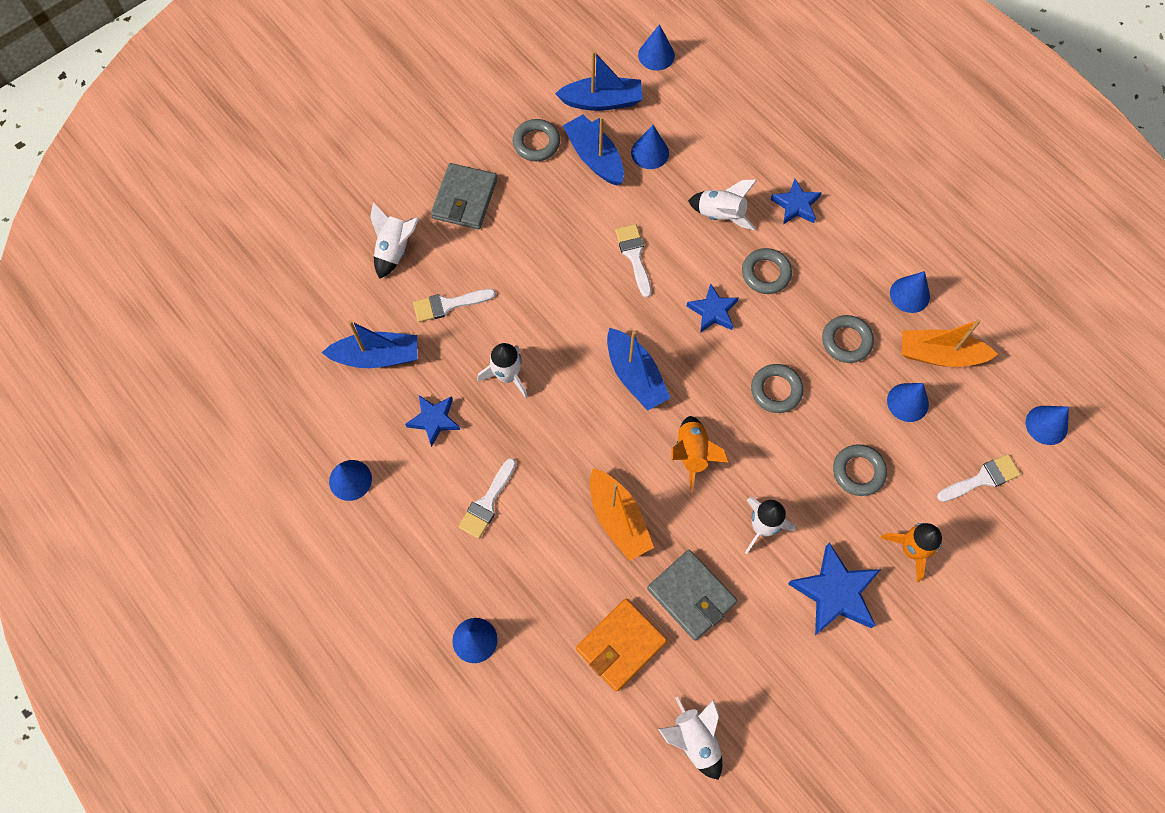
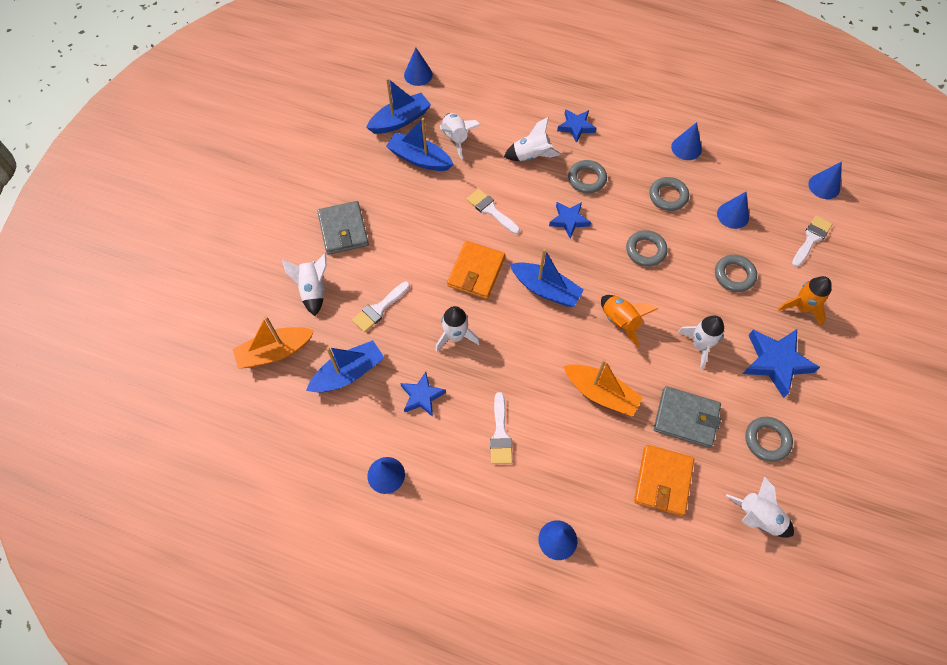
camera: 30 degrees left, 5 degrees down
(536, 143) = (371, 168): grey ring -> grey ring (767, 440)
(573, 317) = (476, 272): none -> orange wallet
(650, 153) = (456, 138): blue cone -> white rocket
(940, 355) = (731, 176): orange boat -> orange boat (275, 352)

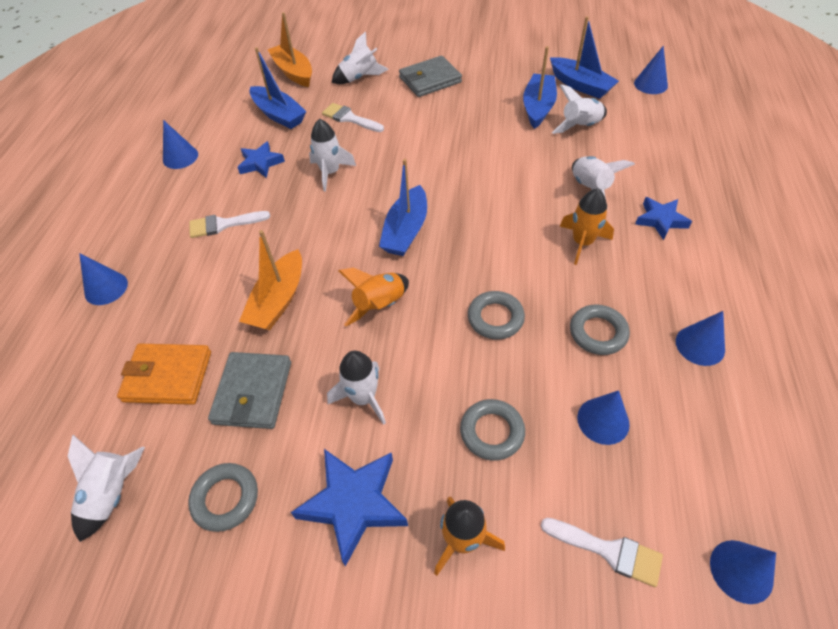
camera: 80 degrees right, 10 degrees down
(476, 272) = (411, 173): orange wallet -> none
(491, 210) = (496, 169): white brush -> none
(569, 220) = (510, 236): blue star -> none
(586, 179) = (582, 243): grey ring -> orange rocket

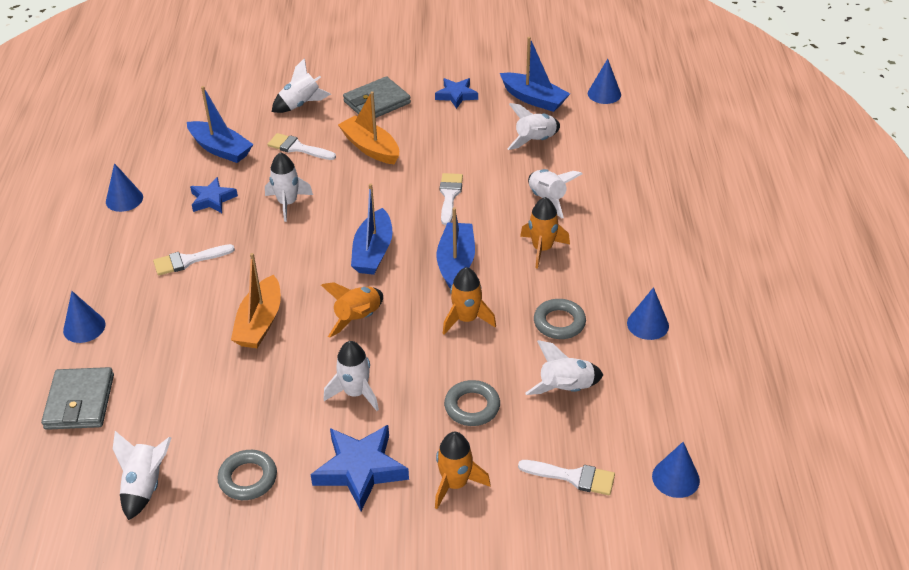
camera: 10 degrees left, 10 degrees down
(168, 376) = (169, 394): orange wallet -> none
(253, 392) = (253, 399): grey wallet -> grey wallet (79, 402)
(293, 72) = (226, 103): orange boat -> orange boat (370, 148)
(490, 176) = (449, 195): none -> white brush
(495, 318) = (467, 319): grey ring -> orange rocket
(538, 107) = (492, 124): blue boat -> blue boat (456, 263)
(603, 420) = (566, 389): blue cone -> white rocket
(660, 220) = (614, 223): blue star -> blue star (456, 95)

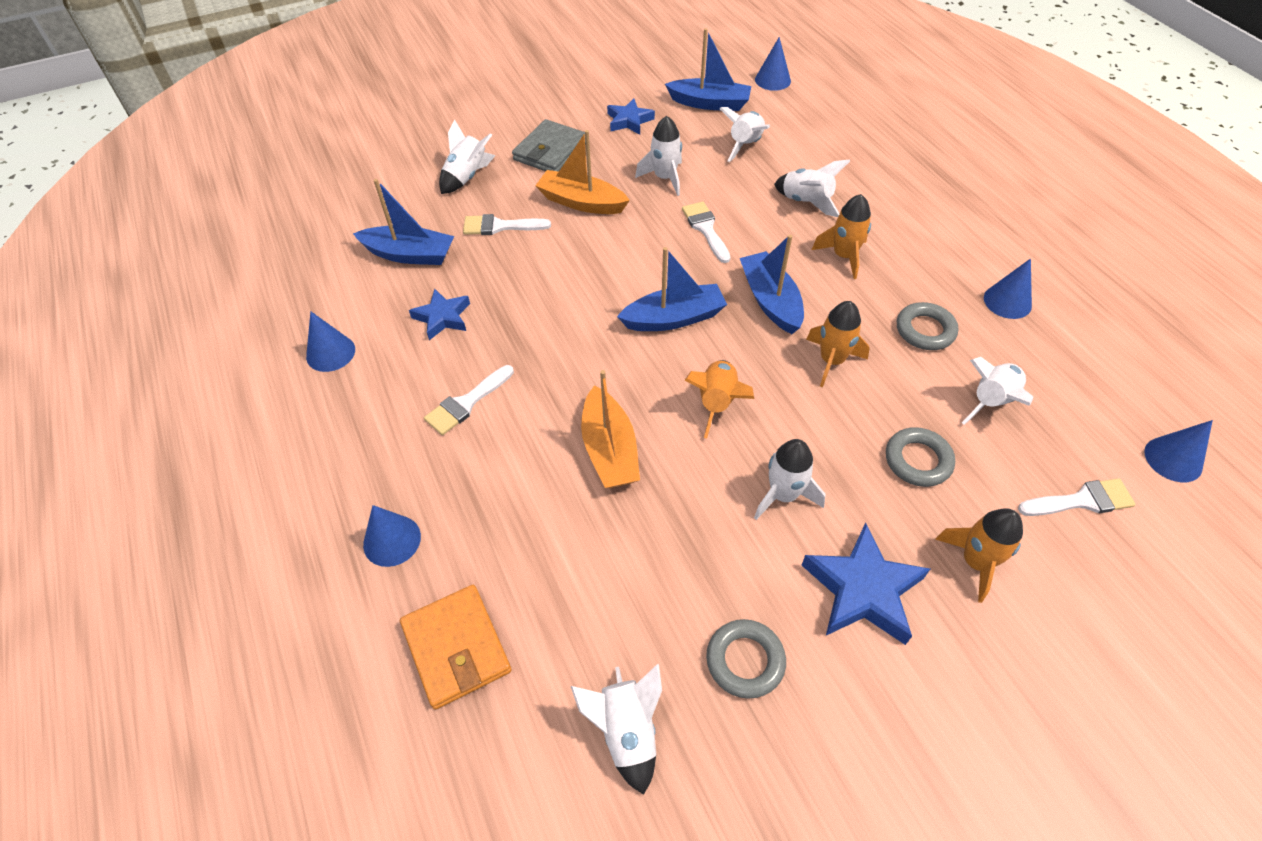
camera: 25 degrees left, 10 degrees up
(79, 402) = (456, 648): grey wallet -> orange wallet
(288, 203) = (536, 294): white rocket -> white rocket (665, 178)
(373, 252) = (674, 318): blue boat -> blue boat turned 90 degrees counterclockwise

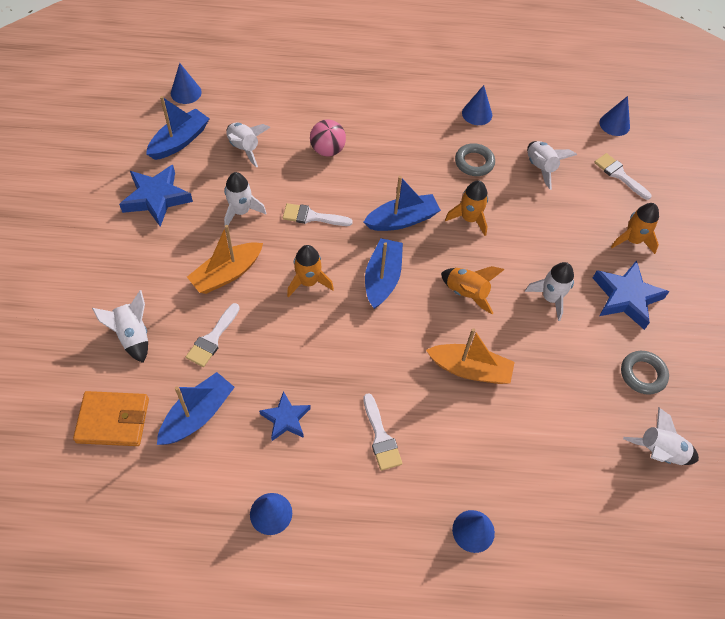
camera: 65 degrees left, 5 degrees up
(456, 648) = (571, 521): orange wallet -> orange wallet (113, 420)
(550, 151) = (149, 265): grey wallet -> none
(629, 121) = (156, 198): blue star -> blue star, size x1.60
(770, 301) = (402, 220): blue boat -> blue boat turned 150 degrees clockwise
(806, 202) = (327, 150): white rocket -> pink ball
(843, 256) = (390, 162): orange rocket -> orange rocket (308, 282)
(918, 460) = (560, 224): grey ring -> none
(1081, 500) = (619, 175): white brush -> white brush turned 60 degrees counterclockwise

